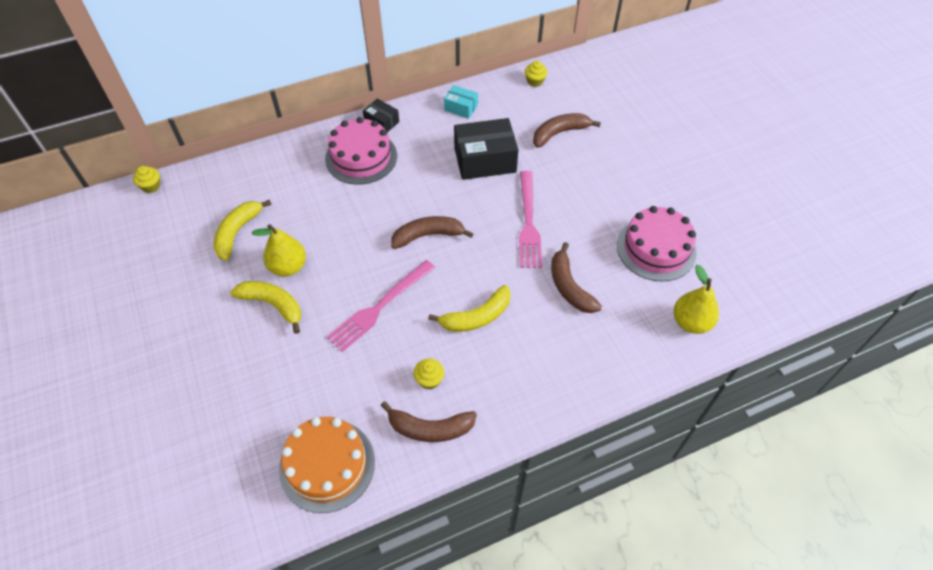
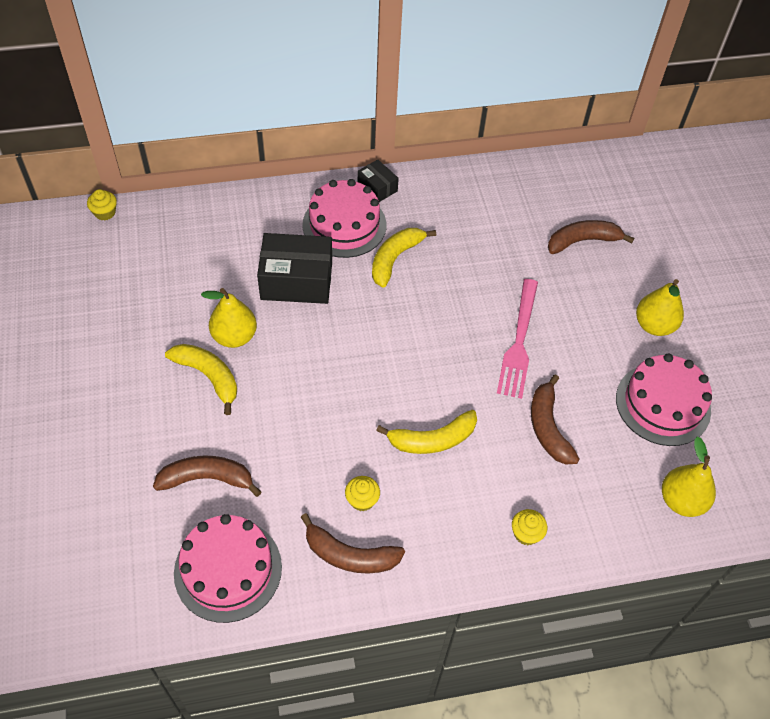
camera: 10 degrees right, 0 degrees up
(237, 232) = (187, 285): yellow banana -> yellow banana (395, 259)
(327, 465) = (228, 569): orange cake -> pink cake
(379, 308) = (324, 405): pink fork -> none
(428, 235) = (399, 333): brown banana -> brown banana (207, 479)
(461, 107) = (473, 187): turquoise box -> none
(485, 160) = (486, 256): black box -> black box (296, 280)
(535, 81) = (568, 172): yellow cupcake -> yellow cupcake (526, 533)
(633, 188) = (654, 325): none -> yellow pear

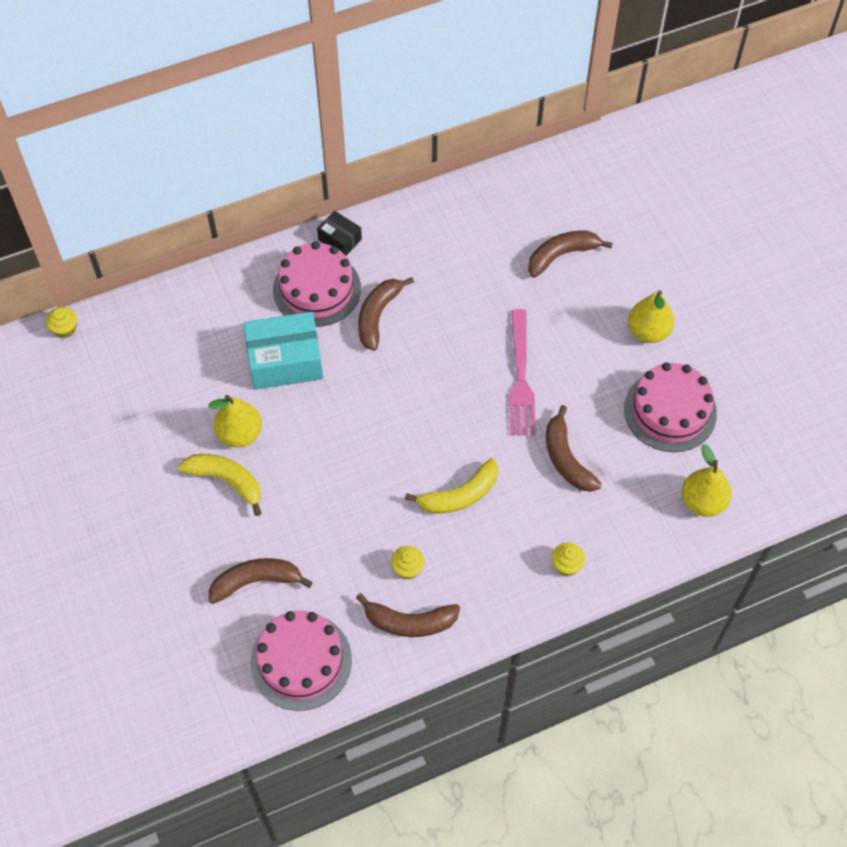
camera: 10 degrees left, 5 degrees up
(296, 280) = (285, 361): black box -> turquoise box
(395, 259) = (378, 316): yellow banana -> brown banana

